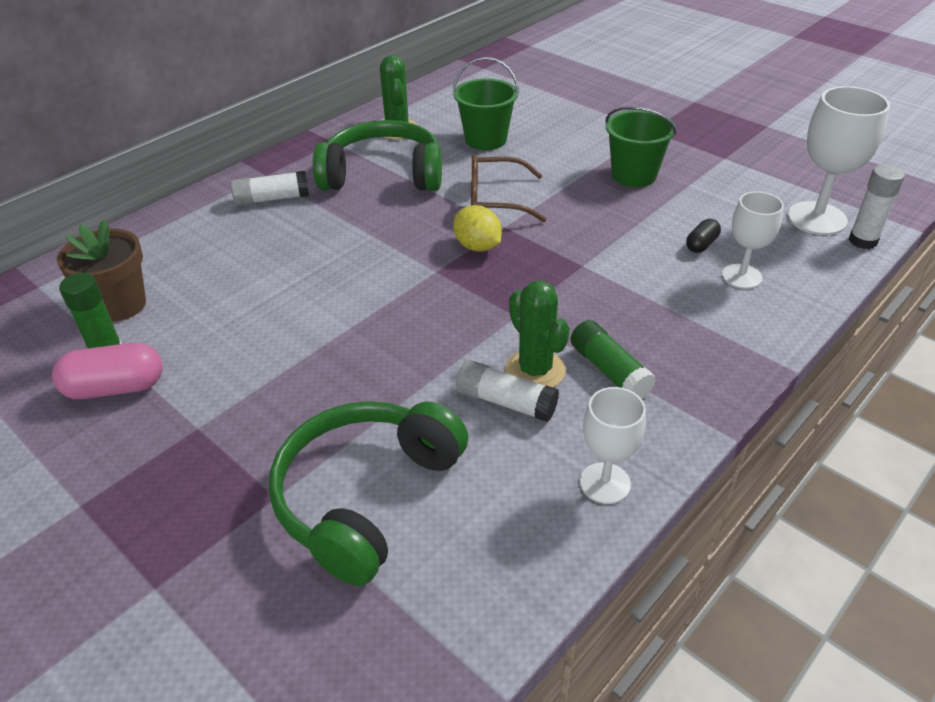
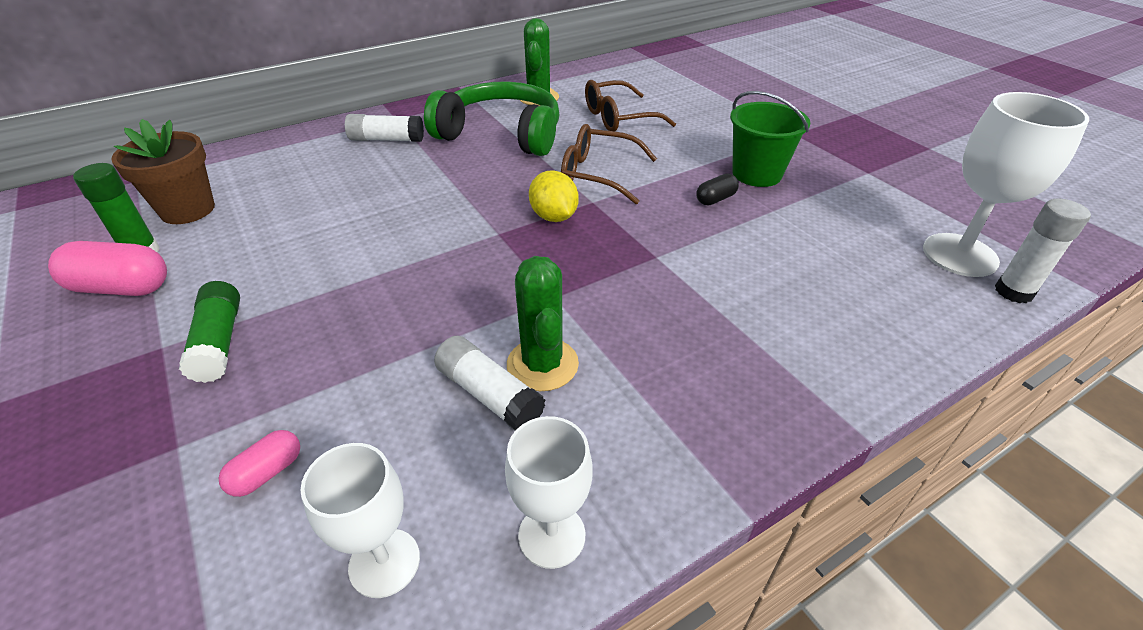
camera: 15 degrees right, 0 degrees up
(365, 496) = (267, 473): green headphones -> pink capsule
(485, 139) = (618, 118): green bucket -> brown glasses
(609, 370) = (629, 385): green glue stick -> green glue stick (219, 342)
(701, 244) = (804, 259): black capsule -> black capsule (715, 199)
(741, 276) = (840, 305): white goblet -> white goblet (384, 562)

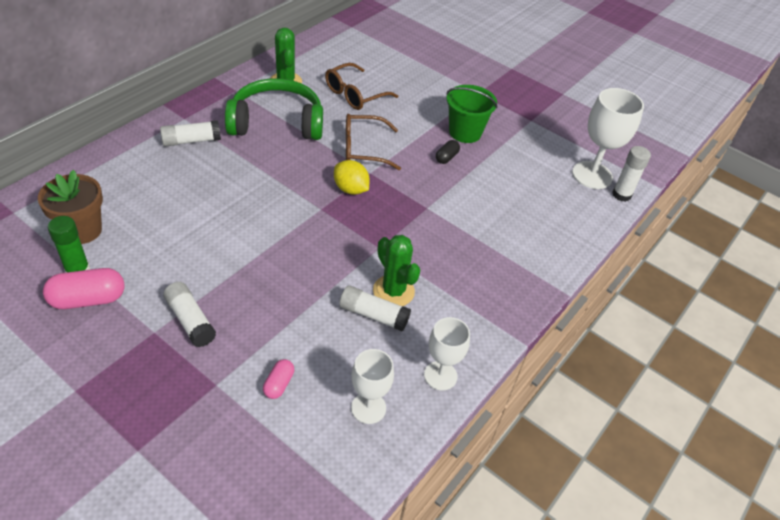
camera: 25 degrees left, 5 degrees up
(219, 342) = (190, 320): green glue stick -> white glue stick

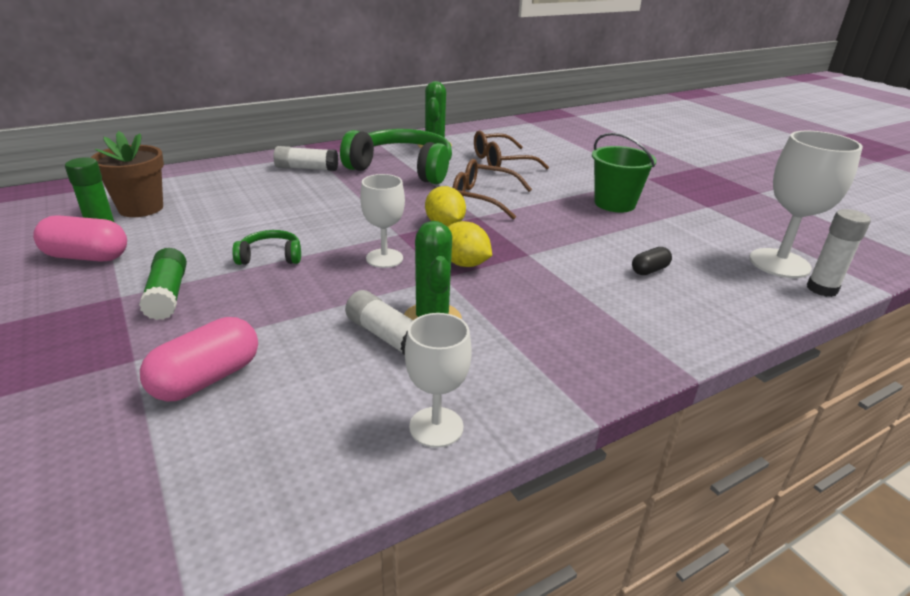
camera: 25 degrees right, 15 degrees down
(190, 320) = (168, 295): white glue stick -> green glue stick
(239, 260) = (271, 256): none -> green headphones
(279, 384) = (207, 379): pink capsule -> pink capsule, size x1.81
(368, 408) = (301, 438): white goblet -> white goblet (384, 258)
(387, 230) = (464, 263): none -> yellow lemon
(446, 157) = (579, 219): black capsule -> black capsule (649, 270)

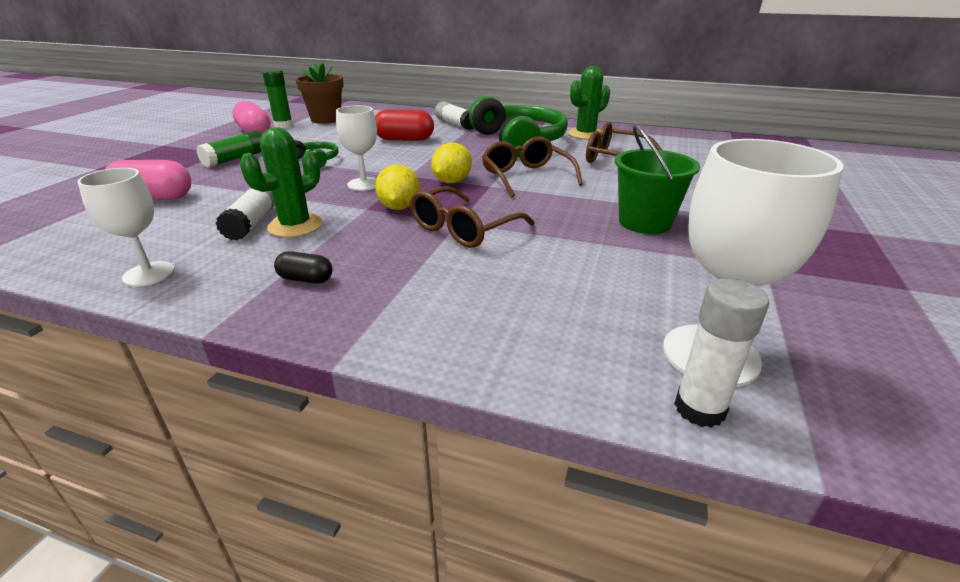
camera: 50 degrees right, 0 degrees up
(300, 201) = (404, 139): none -> red capsule
(544, 258) = (463, 229): none -> brown glasses
(649, 270) = (527, 280): black capsule -> black capsule (306, 279)

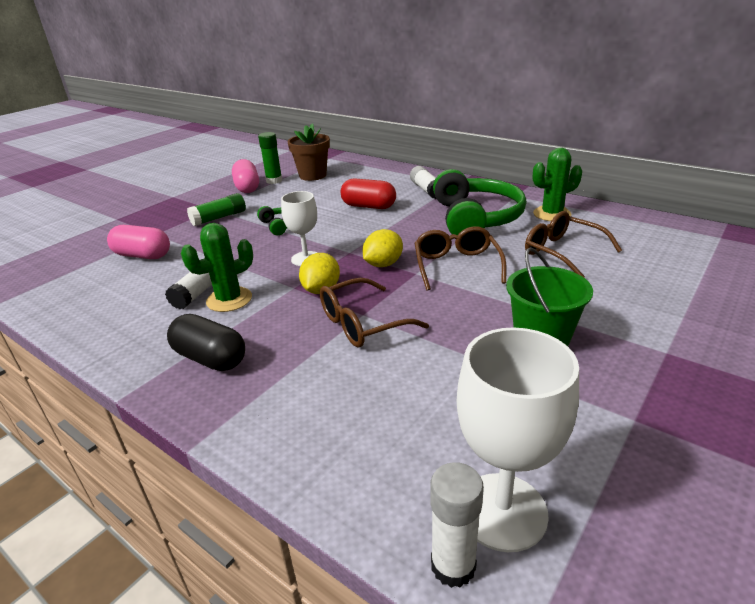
camera: 20 degrees right, 0 degrees up
(149, 274) = (107, 334): white goblet -> none
(306, 279) = (210, 358): black capsule -> black capsule, size x1.81

